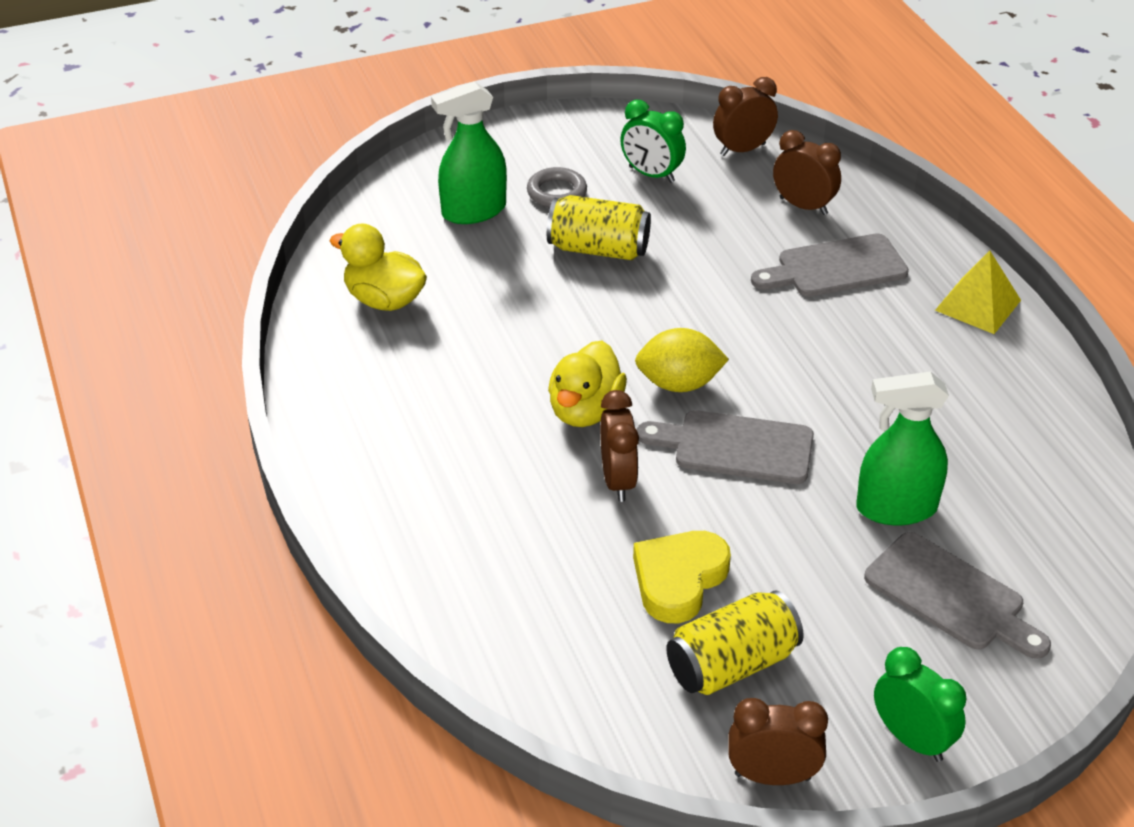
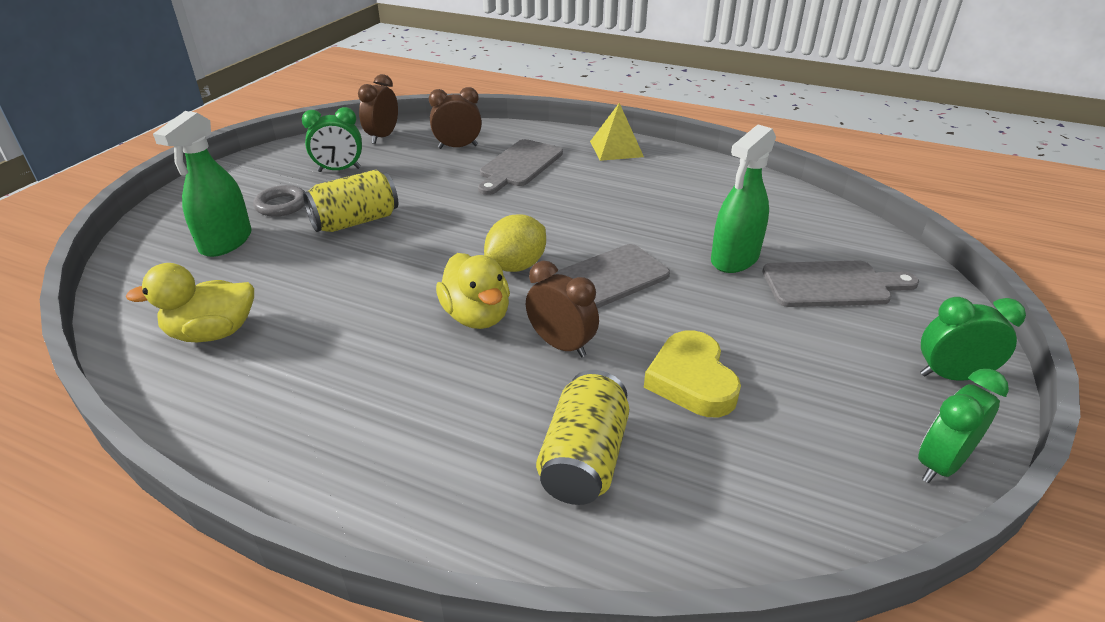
camera: 45 degrees left, 5 degrees down
(732, 664) = (804, 410): yellow can -> yellow can (584, 459)
(772, 776) = (940, 464): brown clock -> green clock

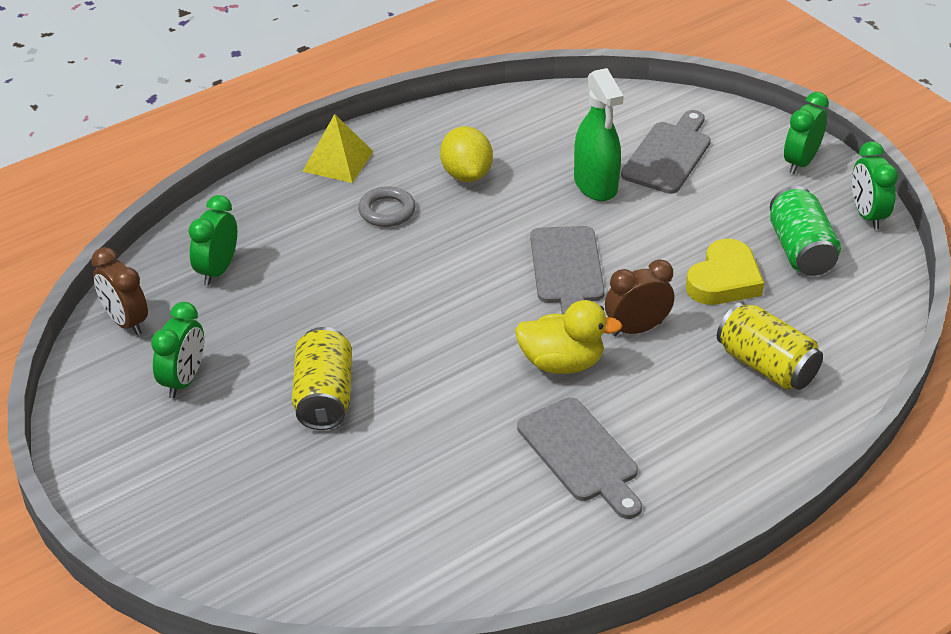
camera: 60 degrees left, 5 degrees up
(213, 333) = (457, 542): yellow duck -> none
(226, 242) = (282, 507): green spray bottle -> none
(281, 205) = (232, 447): grey ring -> grey ring (387, 211)
(458, 147) = (217, 270): brown clock -> green clock
(516, 266) = (503, 312): yellow lemon -> yellow lemon (466, 174)
(519, 165) = (309, 241): grey cutting board -> grey cutting board (581, 455)
(691, 380) = (724, 280): yellow heart -> yellow heart turned 75 degrees counterclockwise
(806, 424) = (800, 250): none -> green can

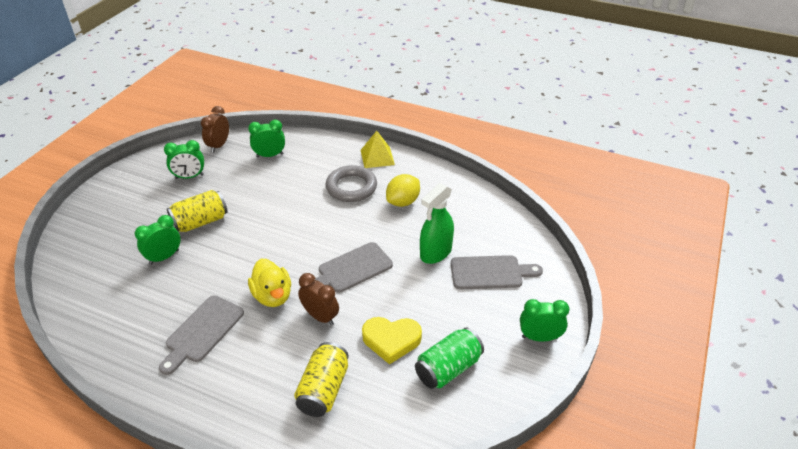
camera: 60 degrees right, 0 degrees up
(387, 211) = (351, 187): grey ring -> grey ring, size x1.59
(867, 215) = (513, 393): green clock -> green clock (164, 257)

